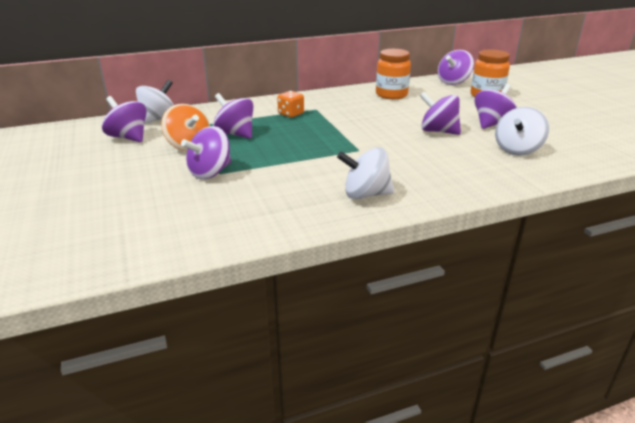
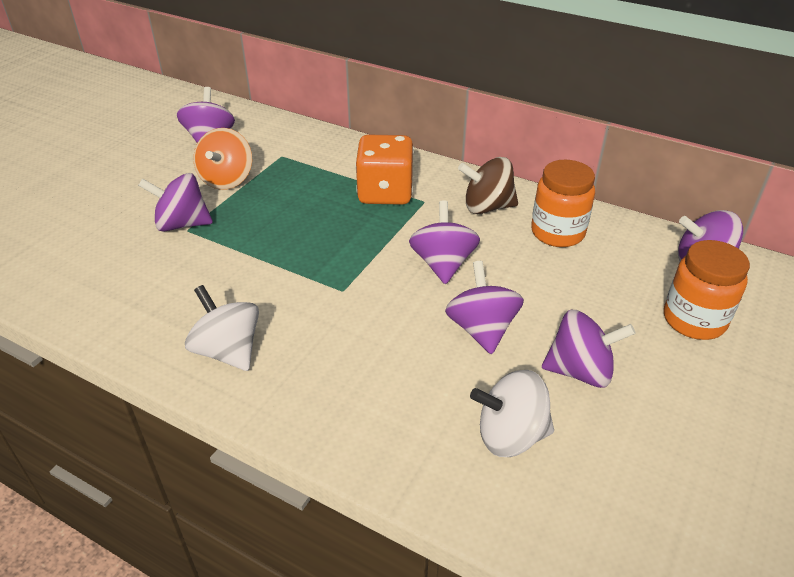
camera: 50 degrees right, 10 degrees up
(158, 119) = (268, 128): white spinning top -> none
(235, 134) = (286, 188): purple spinning top -> purple spinning top (443, 264)
(291, 114) = (385, 193): orange dice -> orange dice, size x1.82
(346, 99) = (487, 207): none -> brown spinning top

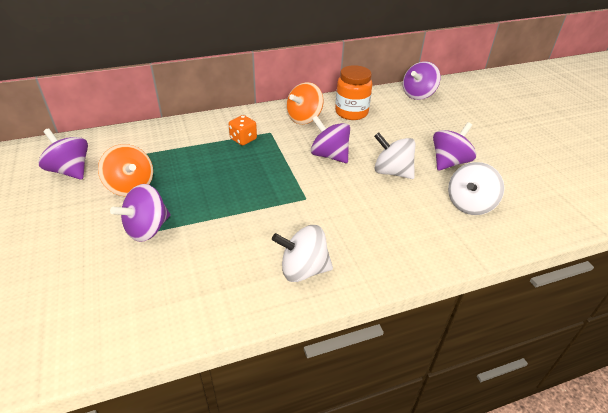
camera: 50 degrees left, 0 degrees up
(385, 193) = (243, 139): orange dice -> orange dice, size x0.55
(481, 329) = (392, 172): purple spinning top -> white spinning top
(487, 207) = (304, 118): brown spinning top -> orange spinning top
(694, 320) = (449, 118): orange jar -> none

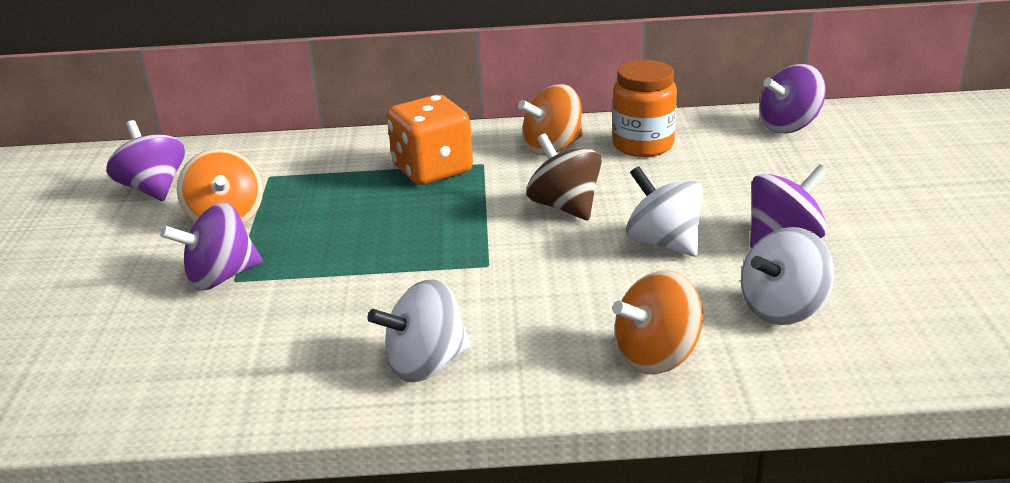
camera: 20 degrees right, 10 degrees down
(243, 139) = (432, 170): orange dice -> orange dice, size x1.82
(303, 269) = (426, 364): white spinning top -> white spinning top turned 45 degrees counterclockwise
(329, 155) = (565, 206): purple spinning top -> brown spinning top
(423, 243) = (657, 356): none -> orange spinning top

